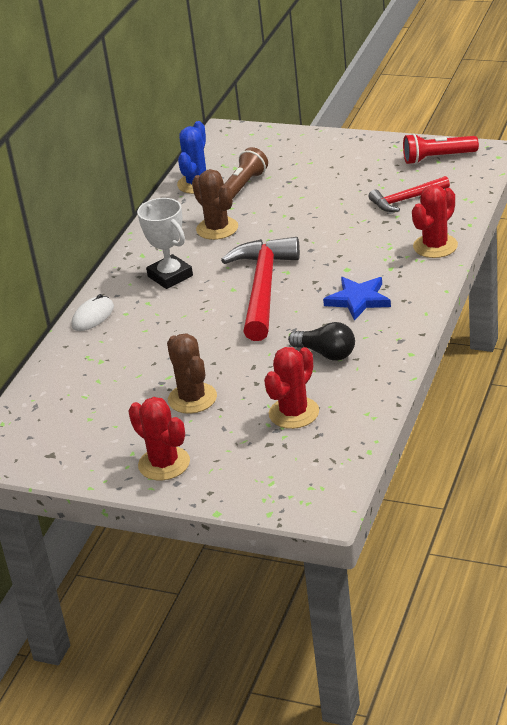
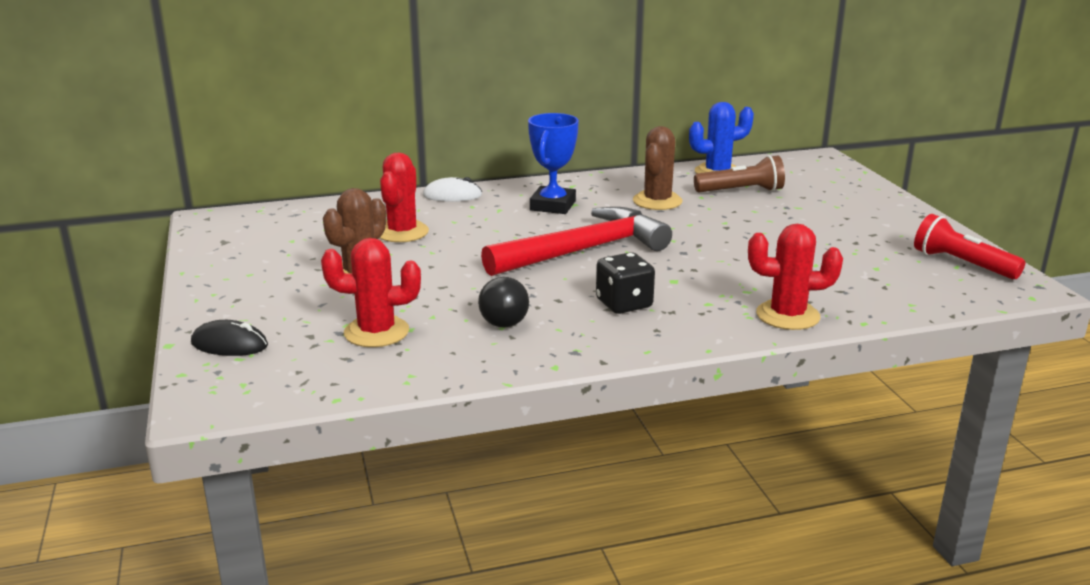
camera: 50 degrees right, 10 degrees down
(164, 464) = (240, 293): red cactus -> red cactus (402, 232)
(170, 276) = (552, 205): white trophy -> blue trophy
(245, 483) = (229, 344): none -> black mouse
(358, 300) = (624, 304): blue star -> black dice
(406, 200) = (851, 272): red hammer -> none

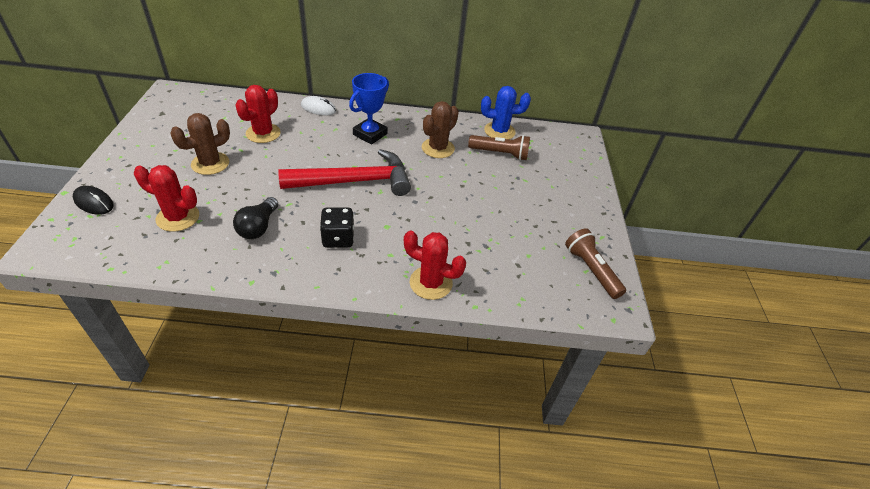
camera: 15 degrees right, 20 degrees up
(962, 264) = (591, 270): red flashlight -> brown flashlight

